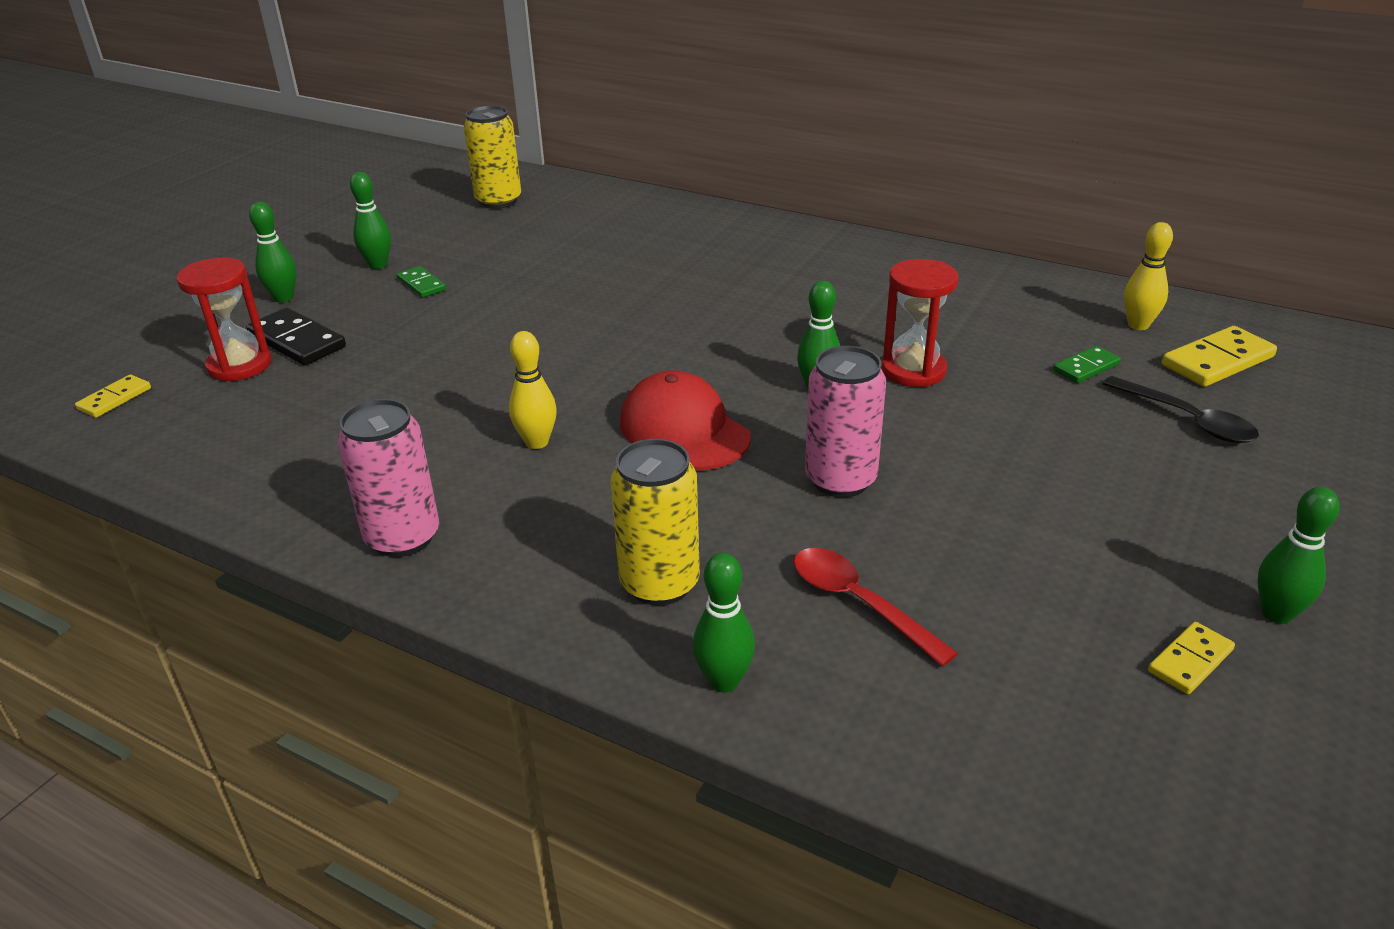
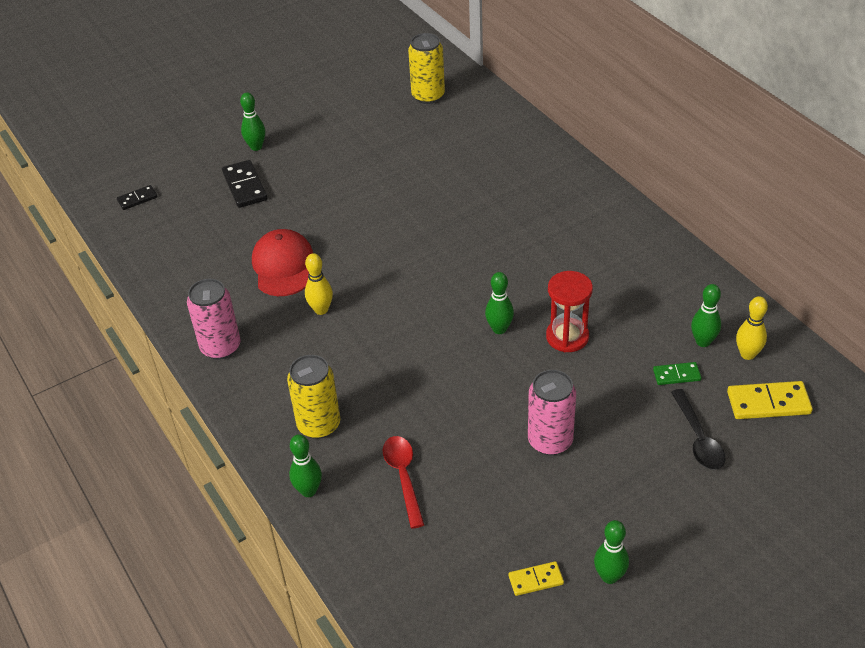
camera: 30 degrees right, 10 degrees up
(114, 399) = (137, 199): yellow domino -> black domino
(239, 365) = (207, 195): red hourglass -> none
(378, 265) = (322, 135): green bowling pin -> green bowling pin (703, 342)
(421, 284) = (336, 161): green domino -> none
(684, 430) = (402, 331): red cap -> red cap (283, 266)
(840, 480) = (458, 399): pink can -> pink can (550, 441)

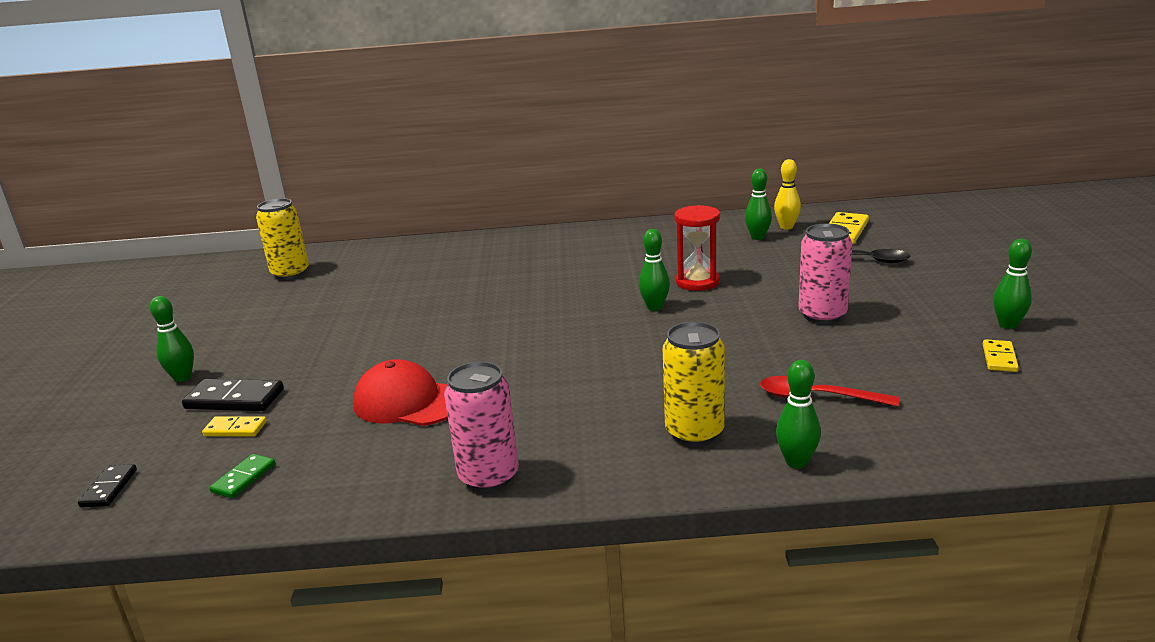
camera: 60 degrees left, 20 degrees down
(214, 208) = (235, 429): none -> yellow domino
(321, 310) = (512, 393): yellow bowling pin -> none
(676, 375) = (786, 253): green domino -> green domino (243, 478)

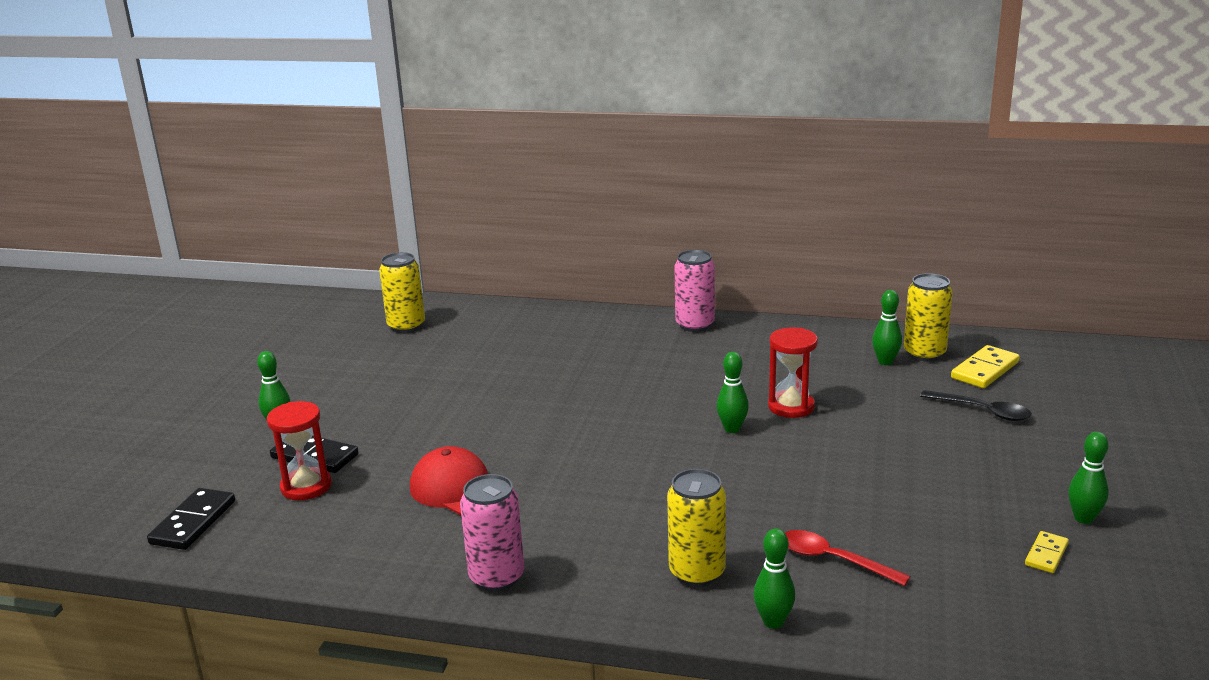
camera: 15 degrees right, 0 degrees up
(109, 488) = (193, 522): black domino -> black domino, size x1.69
(235, 429) = (306, 486): yellow domino -> red hourglass
(243, 478) = (298, 536): green domino -> none
(786, 227) = (924, 353): yellow bowling pin -> yellow can
(822, 315) = (895, 470): pink can -> pink can (695, 325)

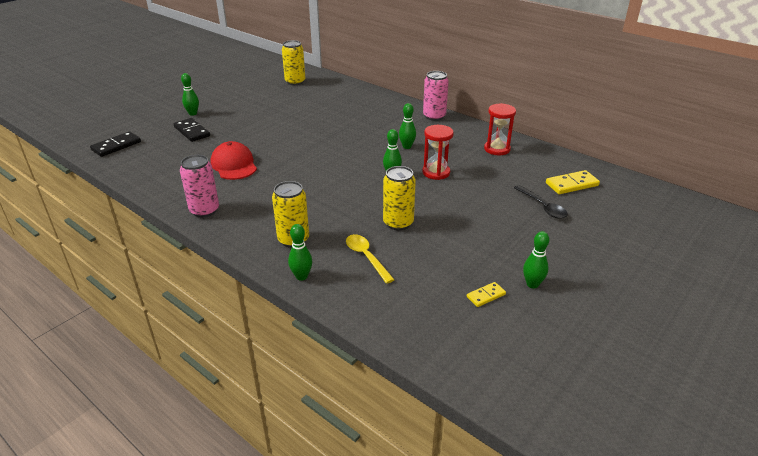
camera: 25 degrees right, 10 degrees up
(306, 486) = (174, 144): red hourglass -> red hourglass (497, 149)
(833, 560) = (366, 257): red spoon -> yellow spoon
(885, 362) = (517, 163): green bowling pin -> green bowling pin (407, 147)
(924, 353) = (545, 165): yellow can -> yellow can (398, 223)

